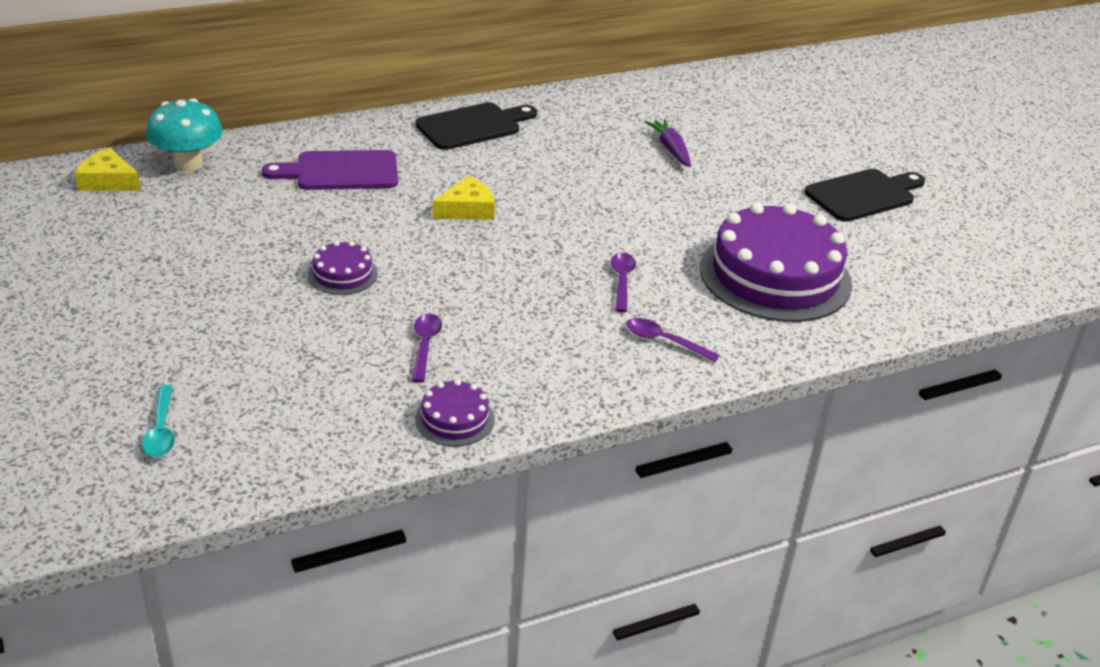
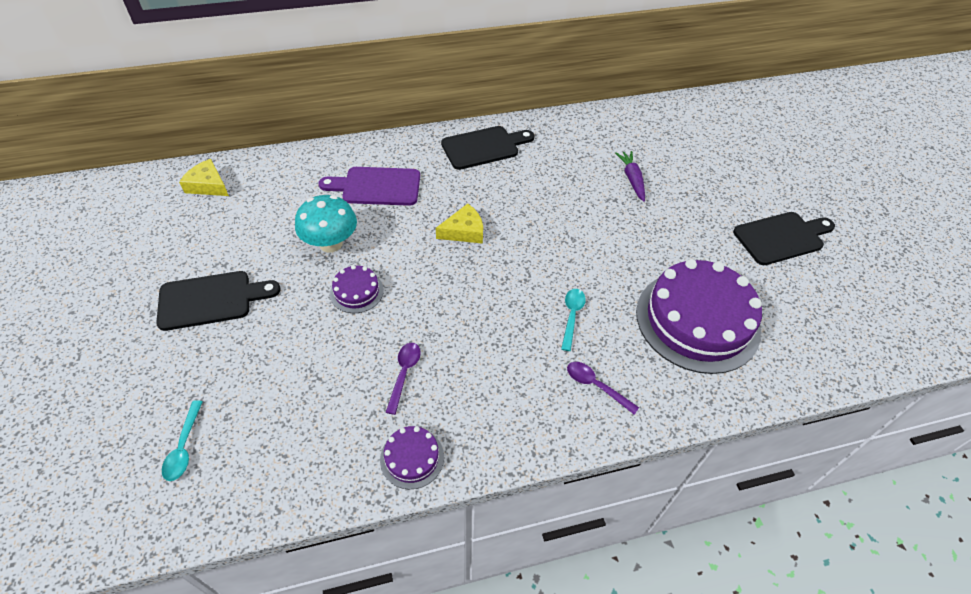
camera: 10 degrees right, 15 degrees up
(151, 293) = (211, 300): none -> black cutting board
(188, 164) = (268, 172): turquoise mushroom -> turquoise mushroom (331, 243)
(622, 281) = (572, 316): purple spoon -> turquoise spoon

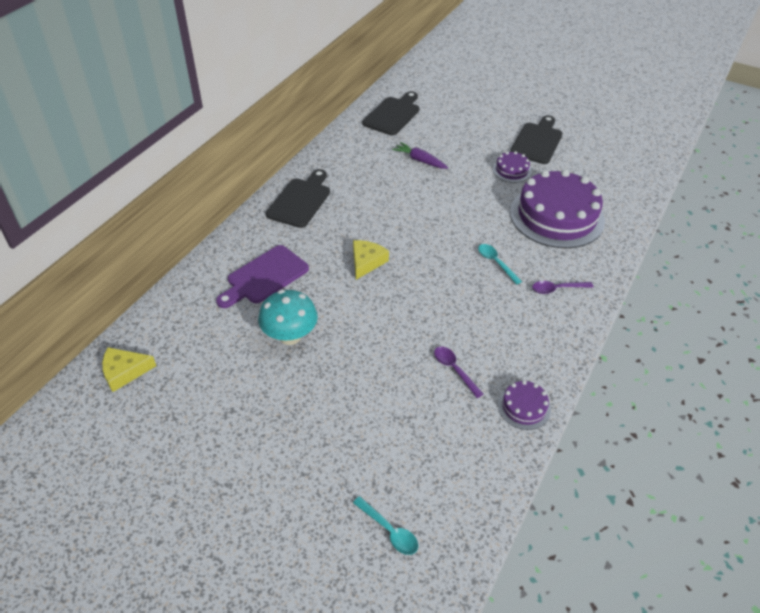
camera: 45 degrees left, 5 degrees down
(211, 300) = (260, 438): black cutting board -> black cutting board (393, 115)
(356, 291) = (354, 350): purple cake -> purple cake (512, 170)

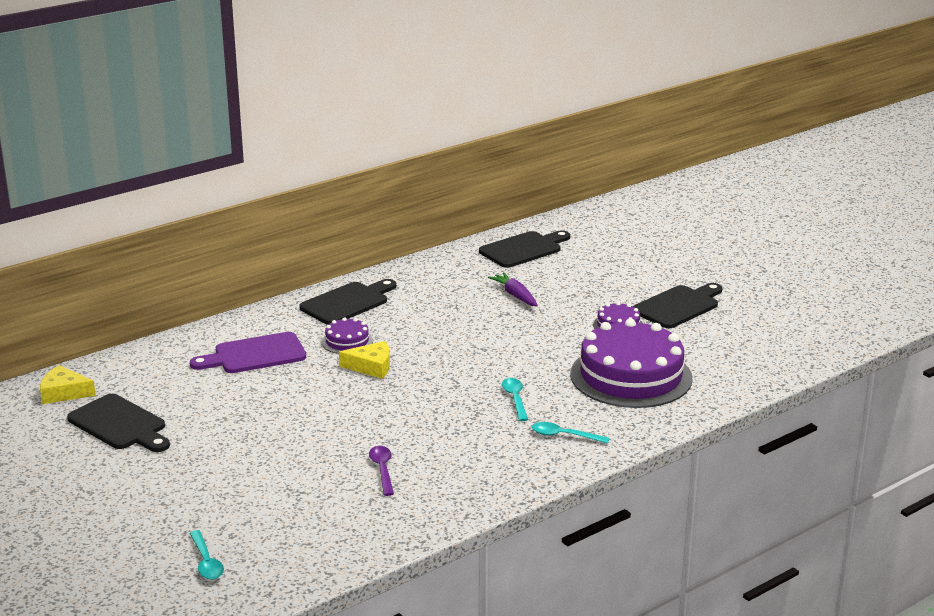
camera: 25 degrees right, 20 degrees down
(202, 393) = (120, 424): none -> black cutting board
(290, 336) = (239, 404): turquoise mushroom -> none
(366, 262) = (371, 366): yellow cheese -> yellow cheese turned 45 degrees clockwise
(524, 407) = (428, 515): purple cake -> purple cake (347, 341)
(557, 289) = (564, 436): purple spoon -> turquoise spoon

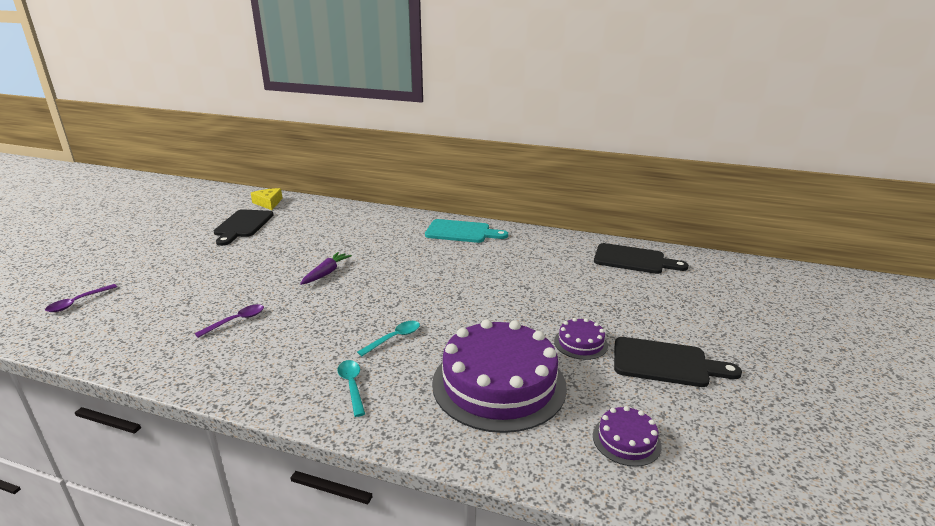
camera: 55 degrees right, 0 degrees up
(206, 562) = (78, 302): turquoise spoon -> purple spoon
(255, 355) = (360, 230): purple cutting board -> none
(347, 302) = (461, 232): black cutting board -> turquoise cutting board
(347, 341) = (410, 249): purple cake -> purple cake (626, 440)
(371, 366) = (384, 267): yellow cheese -> none
(515, 295) = (559, 281): purple carrot -> purple carrot (326, 273)

